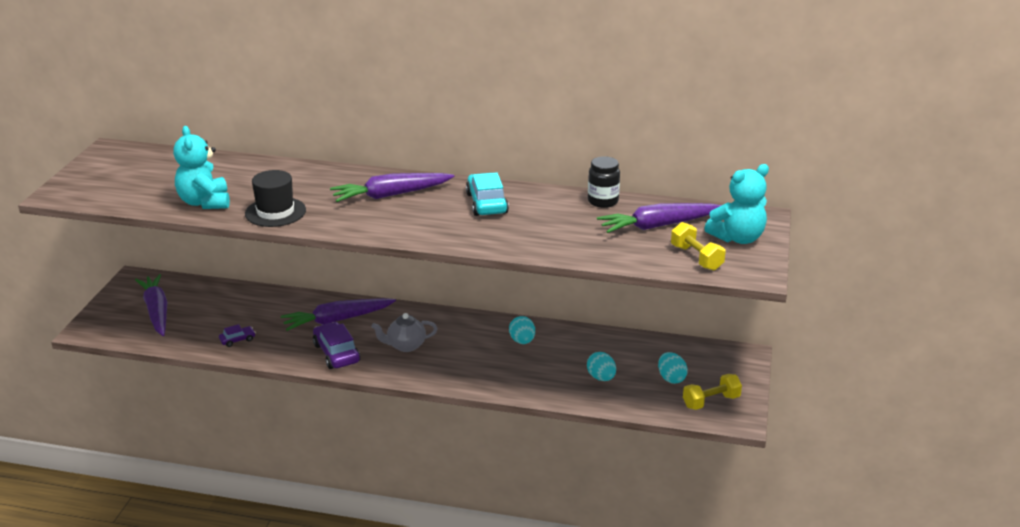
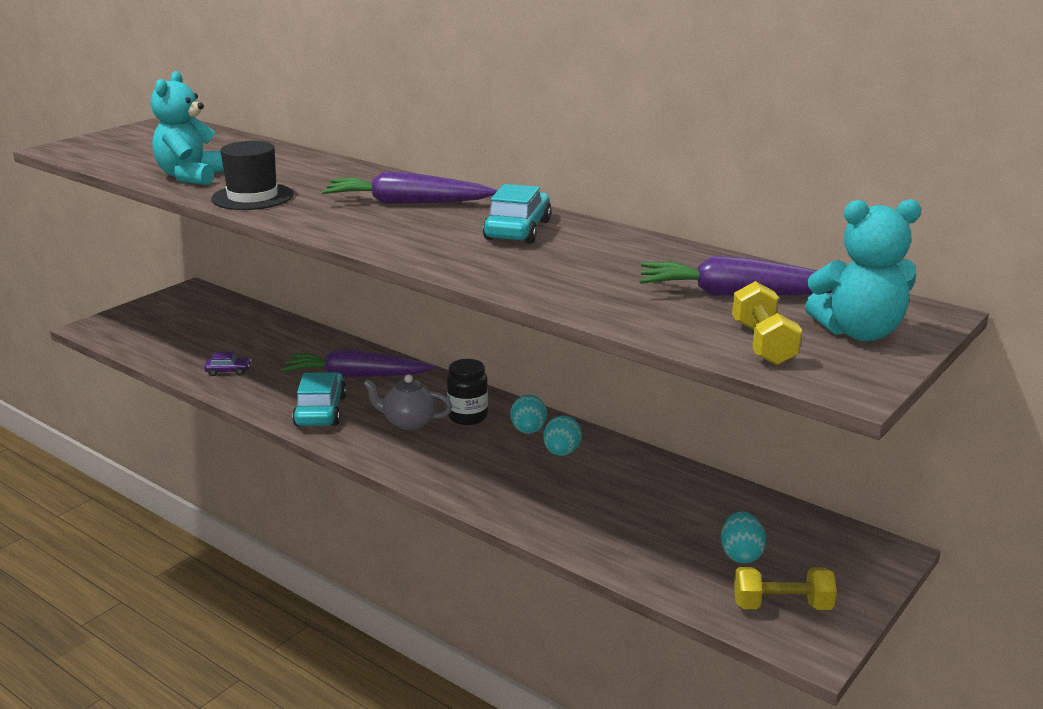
camera: 25 degrees right, 5 degrees down
(156, 311) = (178, 325): purple carrot -> none
(336, 353) = (320, 411): purple car -> turquoise car
(601, 378) = (635, 526): turquoise egg -> turquoise egg (528, 431)
(603, 201) = (683, 254): black jar -> black jar (468, 417)

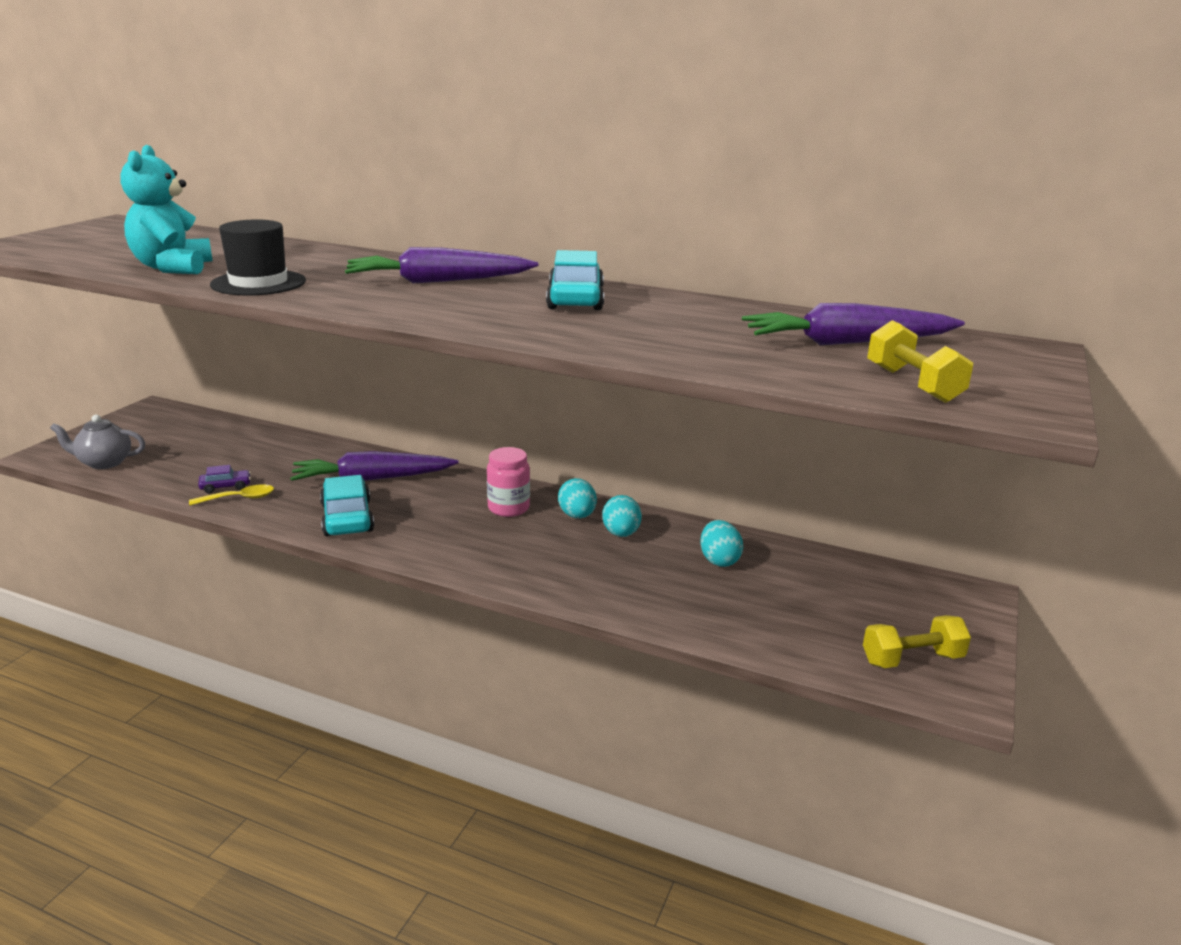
camera: 15 degrees left, 0 degrees up
(236, 383) = (239, 498): none -> yellow spoon
(409, 422) = (449, 520): grey teapot -> grey teapot (104, 463)
(468, 417) = (508, 508): black jar -> pink jar
(741, 555) = (846, 614): turquoise egg -> turquoise egg (719, 560)
(859, 332) = (990, 368): turquoise teddy bear -> none

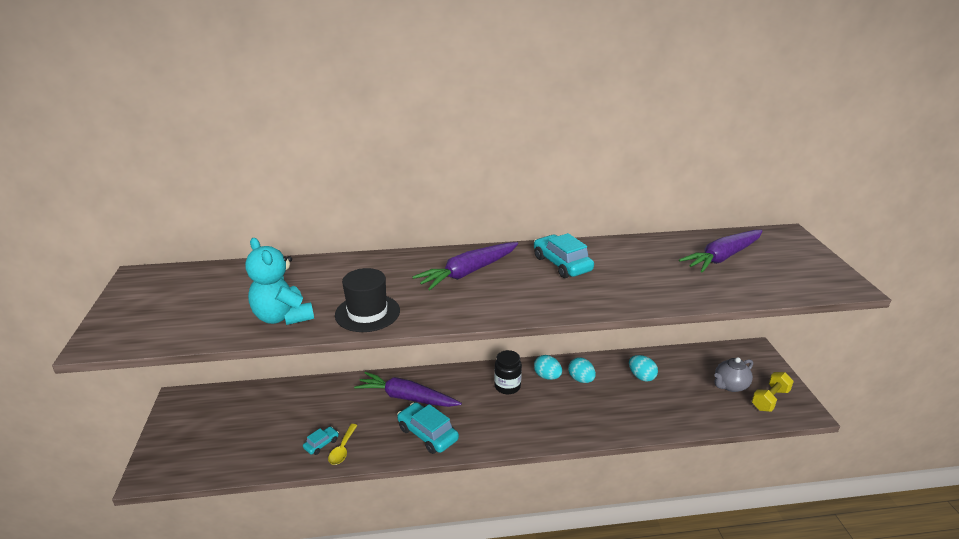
camera: 30 degrees left, 5 degrees up
(104, 463) = (207, 462): grey teapot -> grey teapot (730, 385)
(225, 487) = (321, 444): purple car -> turquoise car
(239, 498) = (342, 449): yellow spoon -> yellow spoon turned 150 degrees clockwise
(372, 479) = (407, 397): purple carrot -> purple carrot turned 60 degrees clockwise
(508, 508) = (507, 386): pink jar -> black jar
(913, 384) = (786, 281): yellow dumbbell -> none

